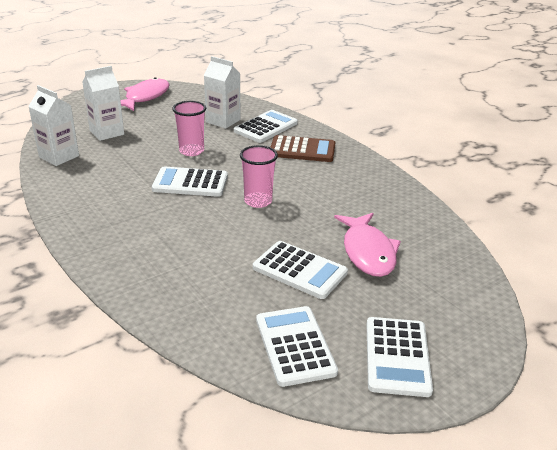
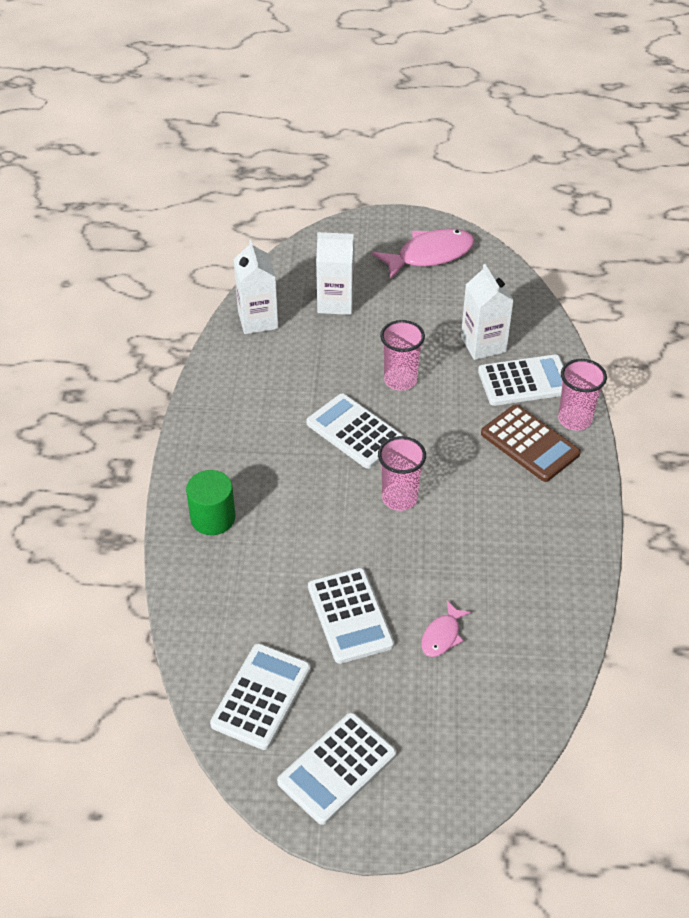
camera: 40 degrees right, 15 degrees up
(138, 264) = (213, 518): none -> green cylinder
(313, 132) = (574, 419): none -> pink cup
(368, 252) = (442, 635): pink fish -> pink fish, size x0.52

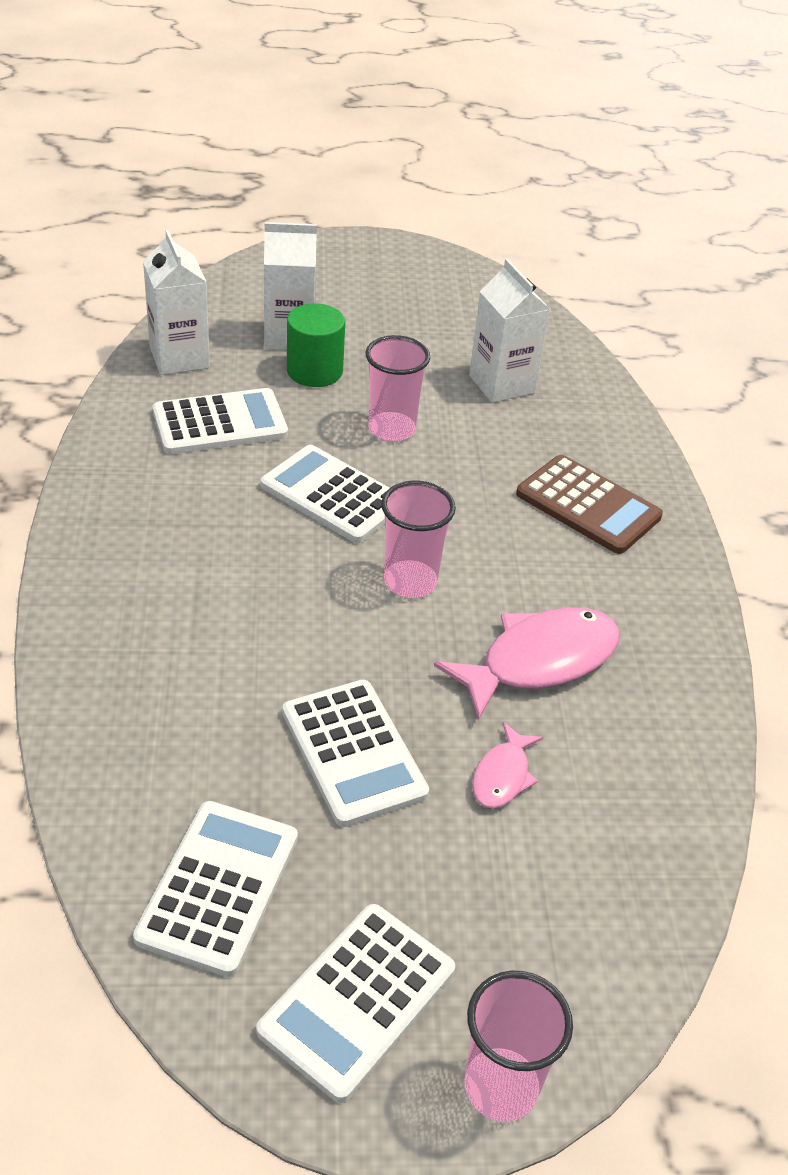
camera: 10 degrees left, 5 degrees down
(213, 518) = (124, 617): green cylinder -> green cylinder (314, 371)
(430, 255) = (413, 282): pink fish -> pink fish (540, 661)
(524, 381) = (566, 428): white calculator -> white calculator (220, 423)
(574, 419) = (644, 474): pink cup -> pink cup (501, 1087)

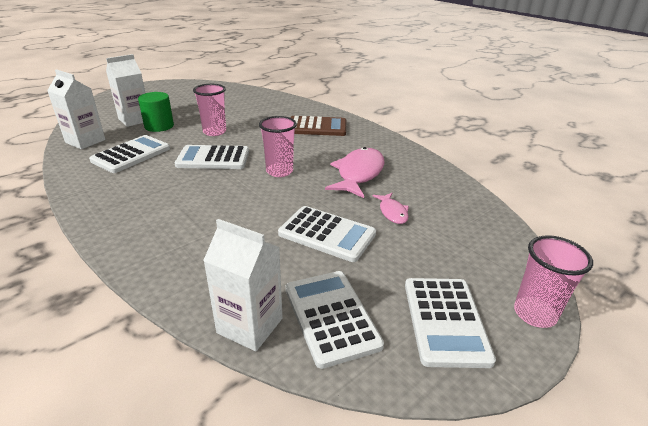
camera: 35 degrees left, 10 degrees down
(501, 384) = (243, 107): white carton -> white carton (250, 325)

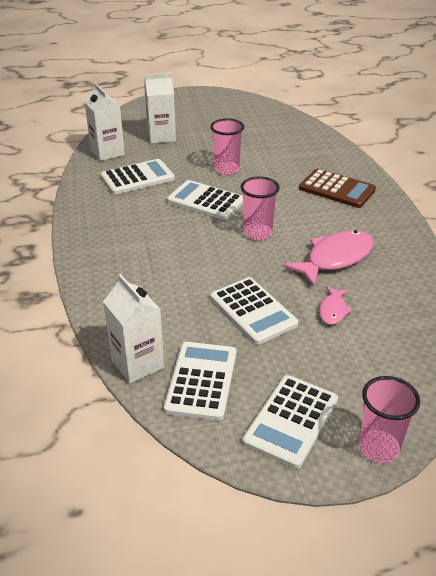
camera: 30 degrees right, 5 degrees up
(159, 126) = (179, 150): green cylinder -> none

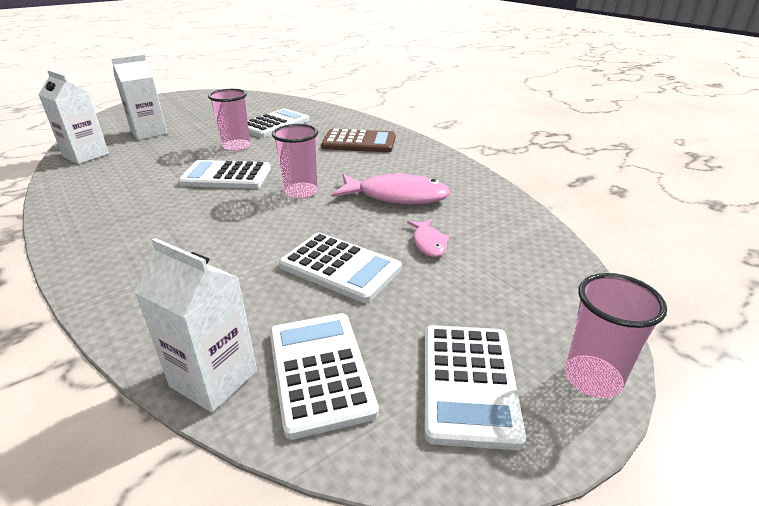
camera: 25 degrees left, 5 degrees down
(137, 178) = (133, 170): white calculator -> white calculator (274, 124)
(335, 258) = (397, 196): pink fish -> pink fish turned 75 degrees clockwise

